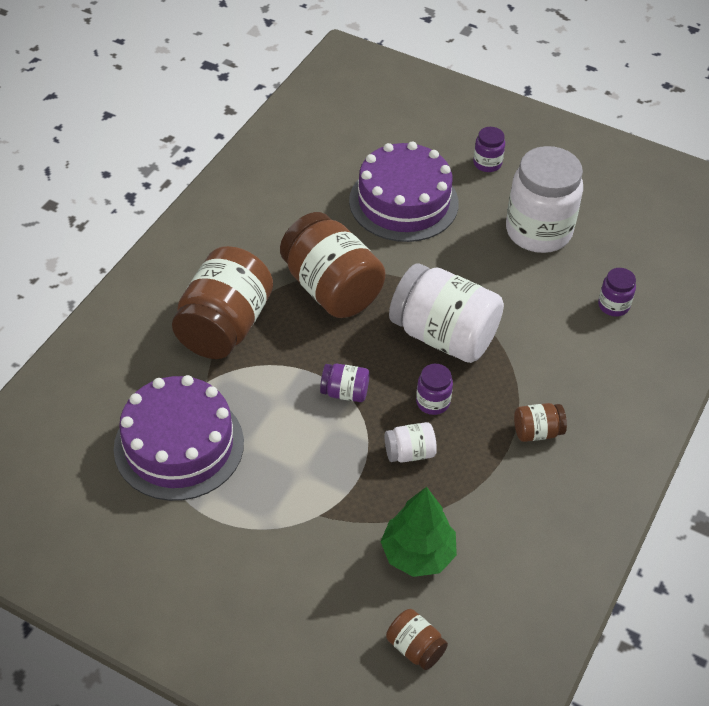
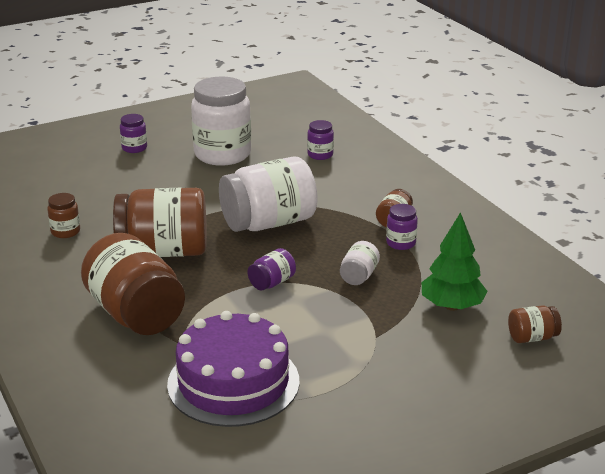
camera: 55 degrees left, 20 degrees down
(307, 207) = (65, 232): none -> brown jar
(403, 202) = (122, 191): purple cake -> none
(433, 402) = (324, 250): purple jar -> purple jar (401, 243)

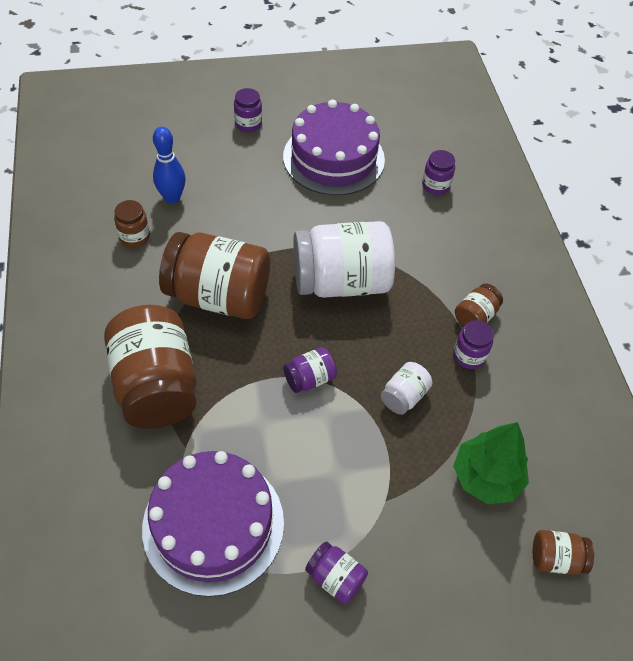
camera: 15 degrees right, 25 degrees up
(88, 202) = (172, 198): none -> blue bowling pin
(222, 154) = (333, 158): white jar -> purple cake
(357, 388) = (335, 578): none -> purple jar

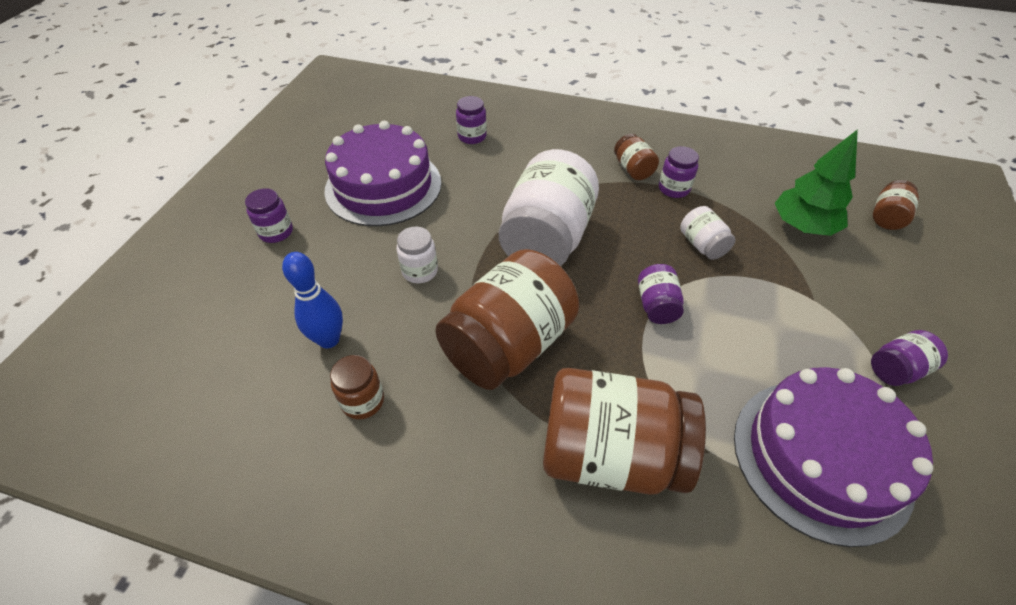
camera: 60 degrees left, 5 degrees down
(258, 218) = (420, 271): none -> white jar

